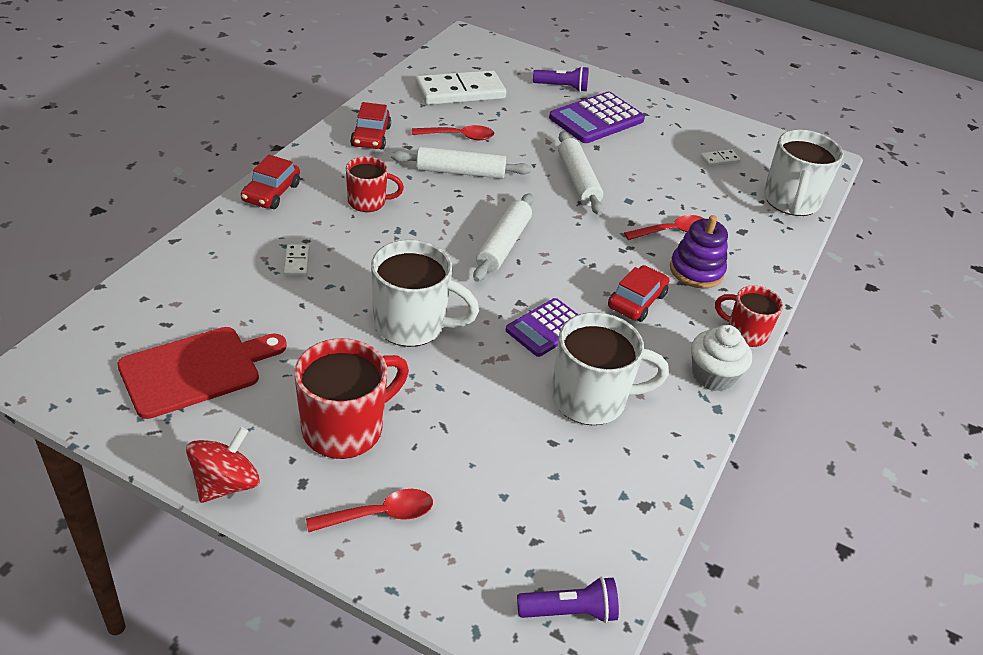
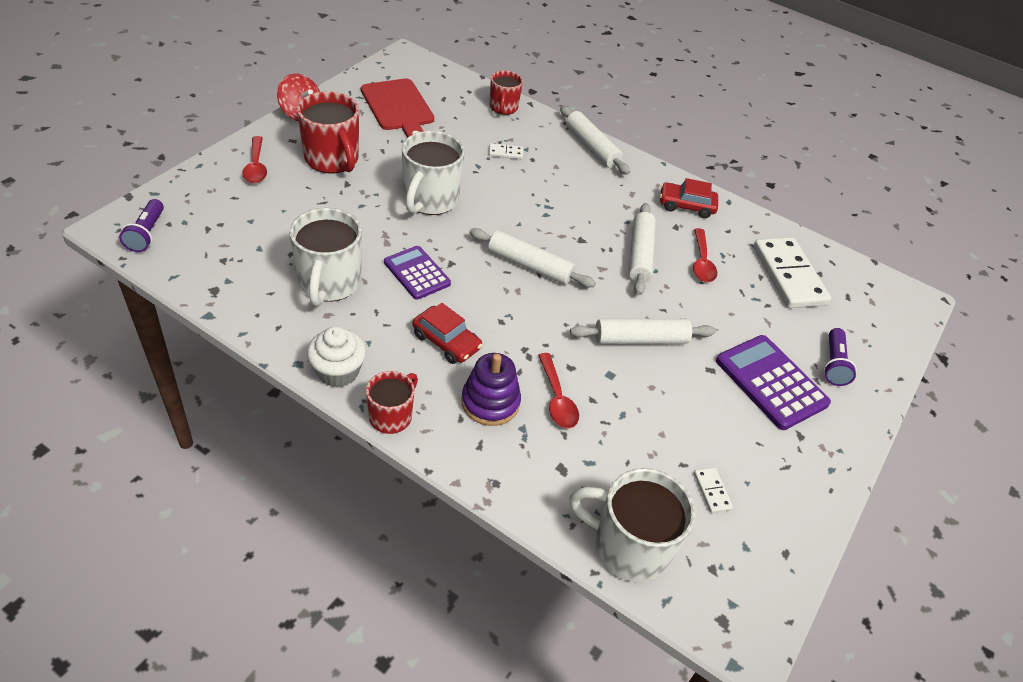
camera: 95 degrees right, 5 degrees up
(271, 193) = (592, 147): red car -> white rolling pin
(368, 202) = (585, 194): red mug -> red mug (503, 108)

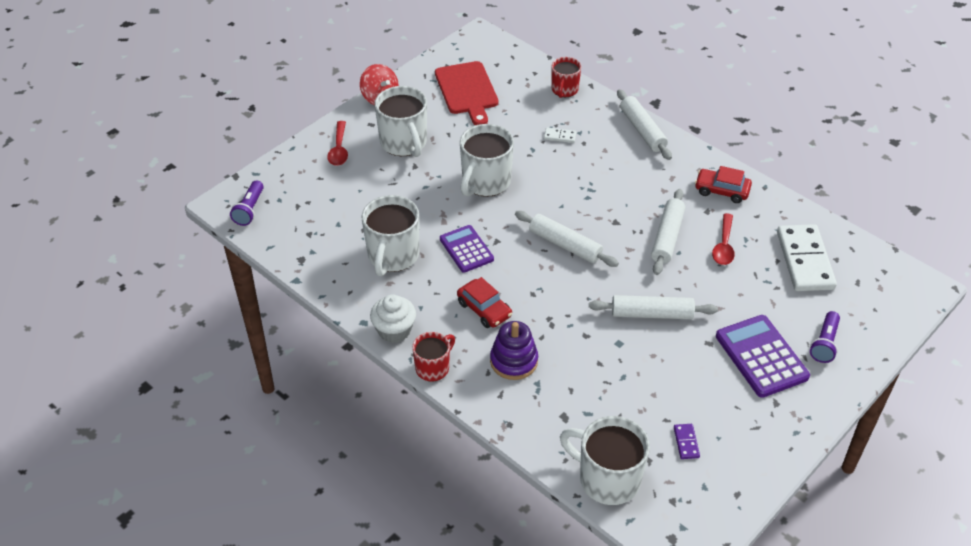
camera: 15 degrees right, 0 degrees up
(332, 160) = (404, 143): red mug -> white mug
(557, 398) = (569, 361): red spoon -> none
(712, 491) = (686, 442): white domino -> purple domino

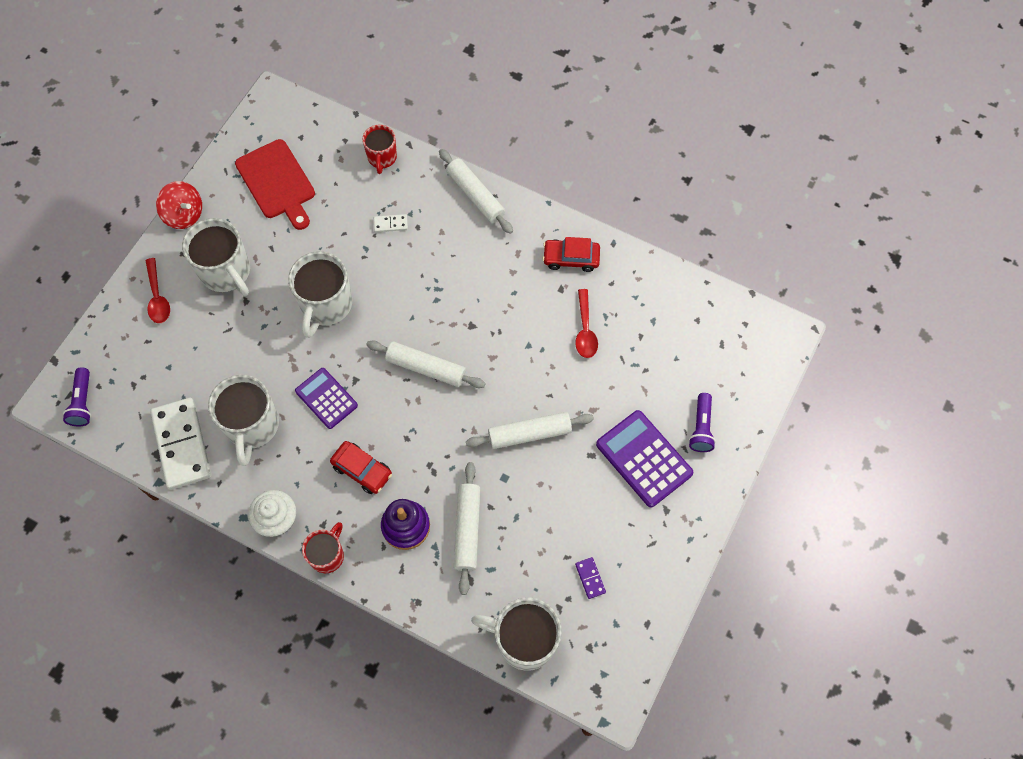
camera: 15 degrees left, 20 degrees up
(667, 237) = (527, 333): white rolling pin -> white rolling pin (467, 529)
(805, 260) = (667, 329): white domino -> white domino (182, 444)

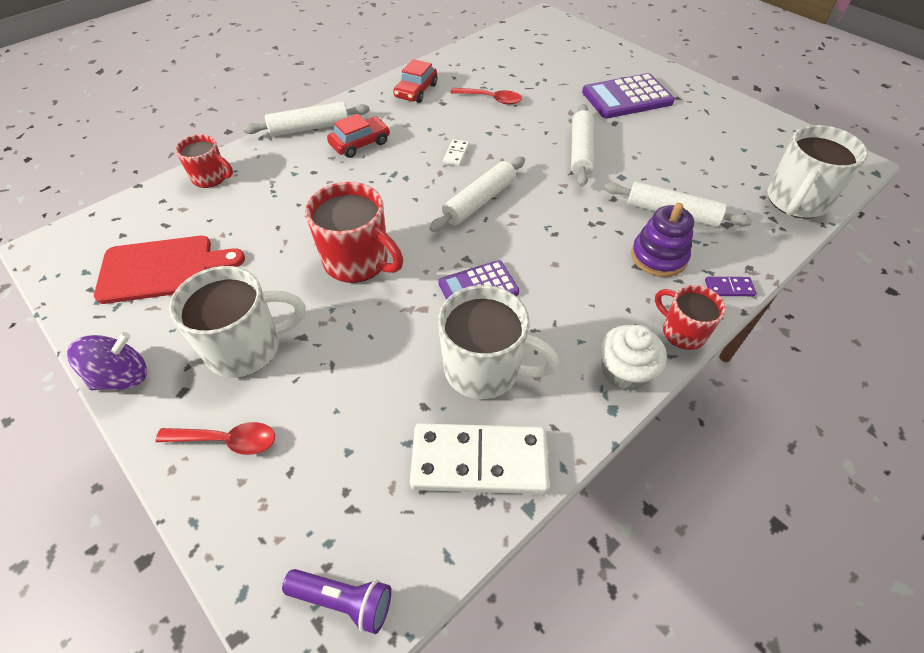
camera: 70 degrees left, 15 degrees down
(184, 214) = (122, 377): red spinning top -> purple spinning top
(326, 305) = (358, 262): white mug -> red mug
(362, 470) = (581, 277): red car -> red car (360, 143)
(390, 224) = (295, 189): white domino -> white domino (456, 154)
(590, 578) = (735, 149): purple domino -> purple domino (729, 288)
(701, 428) = (608, 66): purple flashlight -> none

